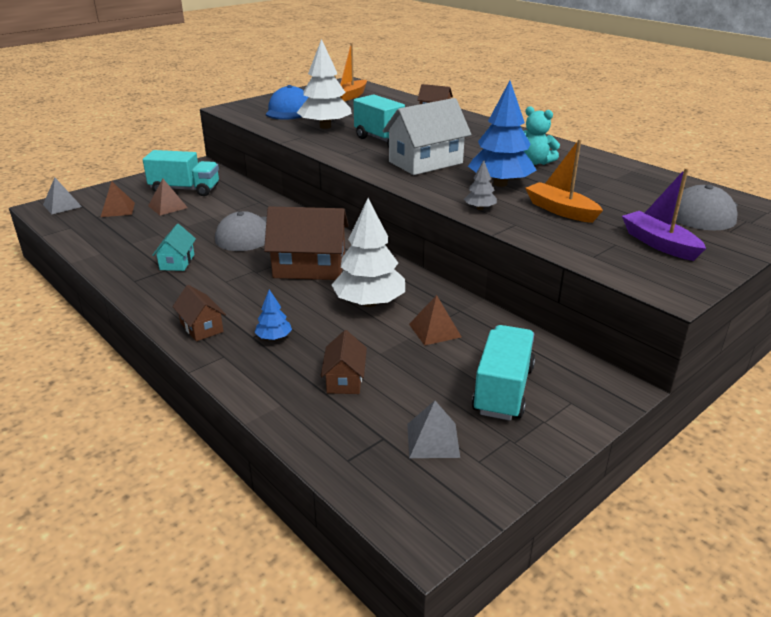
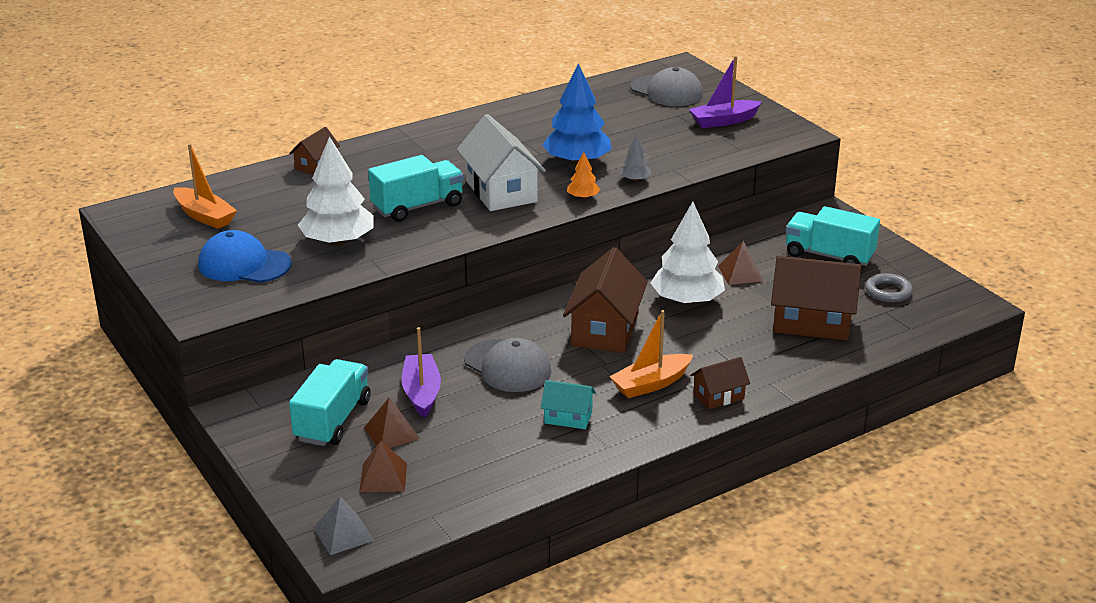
camera: 80 degrees left, 0 degrees up
(215, 210) = (421, 393): none -> purple boat
(274, 337) = (742, 355): blue tree -> none
(345, 379) = (812, 322): brown house -> brown house, size x1.90
(431, 190) = (583, 197): none -> orange tree
(433, 440) = (888, 292): grey pyramid -> grey ring
(535, 162) = (524, 136): turquoise teddy bear -> none
(560, 210) = (649, 145): orange boat -> orange boat (651, 384)

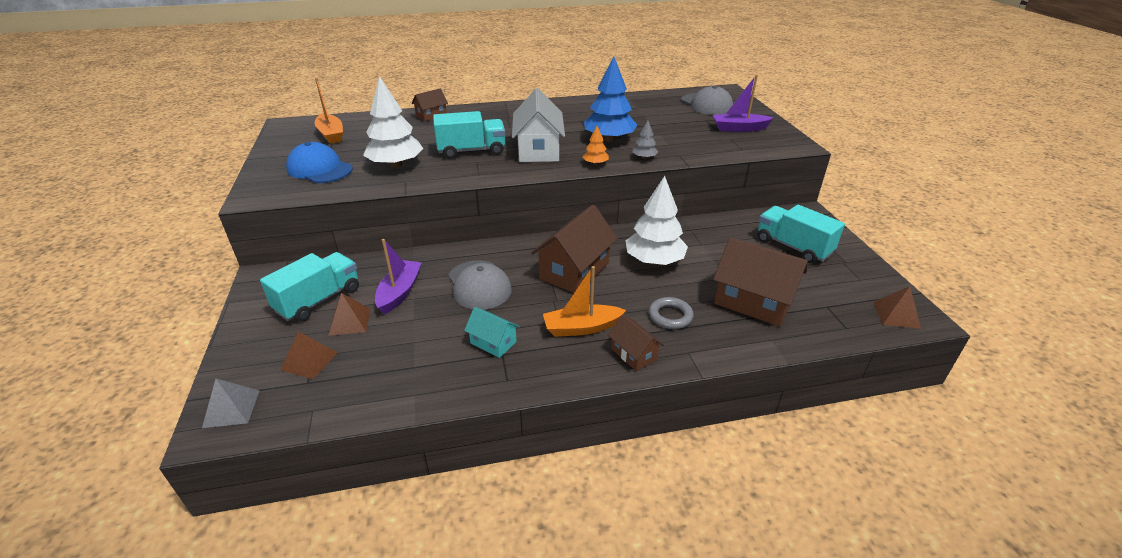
camera: 20 degrees right, 5 degrees up
(718, 396) = (634, 354): brown house -> brown house turned 60 degrees clockwise
(740, 273) = (710, 247): brown pyramid -> brown pyramid (896, 315)
(888, 292) = (835, 288): grey ring -> grey ring (670, 316)

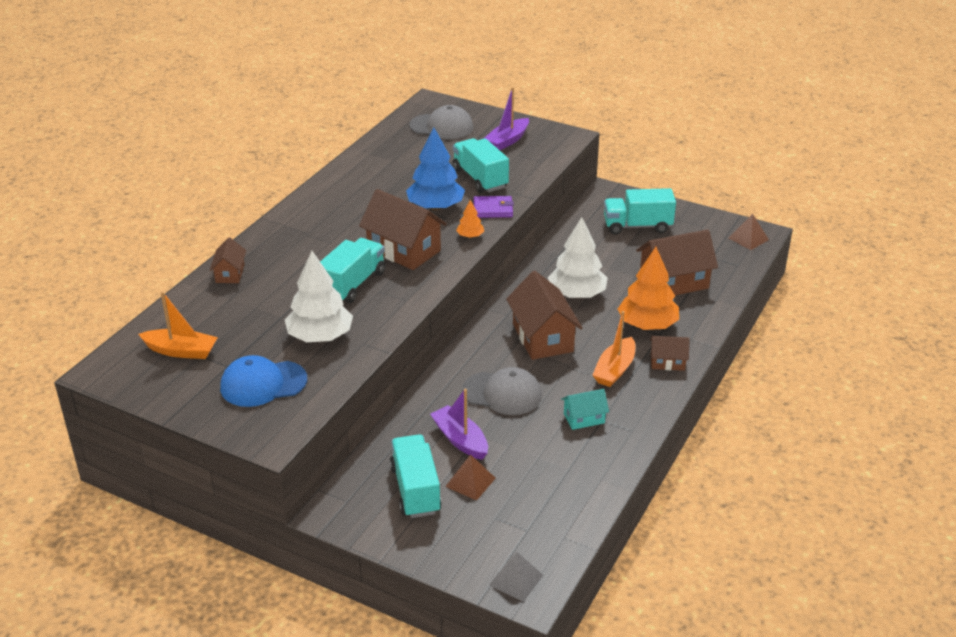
camera: 50 degrees left, 0 degrees up
(309, 361) = (500, 521): brown pyramid -> none
(538, 150) = (404, 250): white house -> brown house
(644, 158) = (493, 209): grey tree -> purple wallet
(670, 316) = (647, 325): grey ring -> orange tree
(672, 139) = (480, 178): none -> turquoise truck

